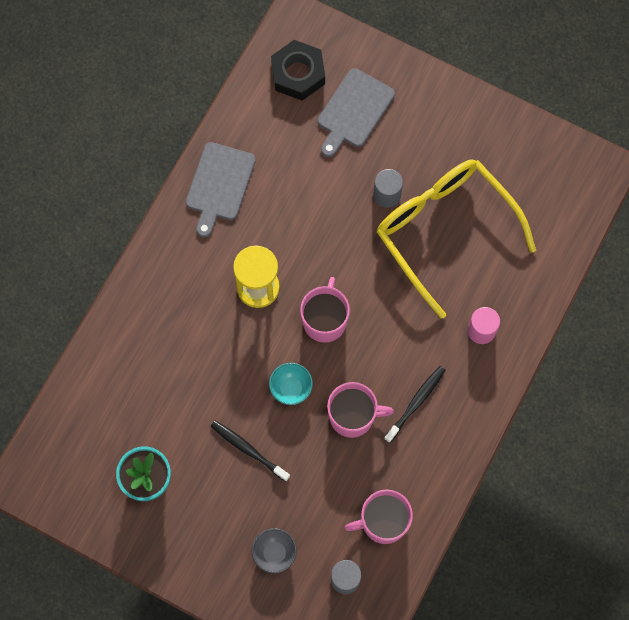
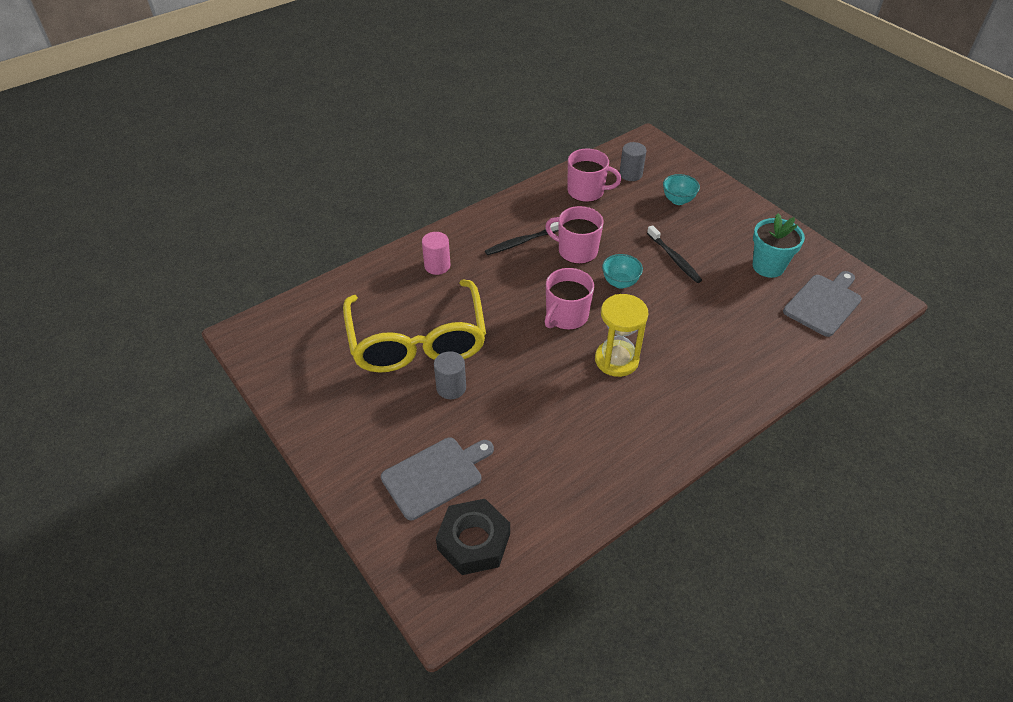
camera: 155 degrees left, 25 degrees down
(219, 185) = (618, 460): grey cutting board -> grey cutting board (824, 303)
(274, 553) = (678, 200): grey bowl -> turquoise bowl

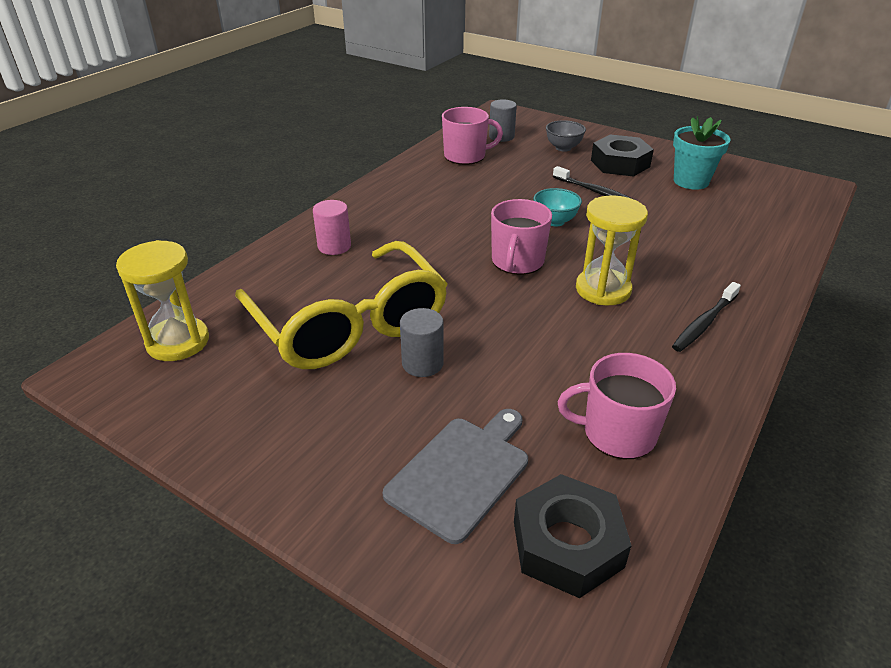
camera: 20 degrees left, 10 degrees down
(302, 325) = (178, 342): none -> yellow hourglass
(521, 242) = (422, 208): black toothbrush -> black toothbrush (704, 323)
(576, 251) = (488, 204): pink mug -> pink mug (617, 433)
(678, 200) = (563, 148): turquoise bowl -> grey bowl
(717, 231) = (620, 163): none -> black nut
(824, 303) = (767, 199): grey cutting board -> none

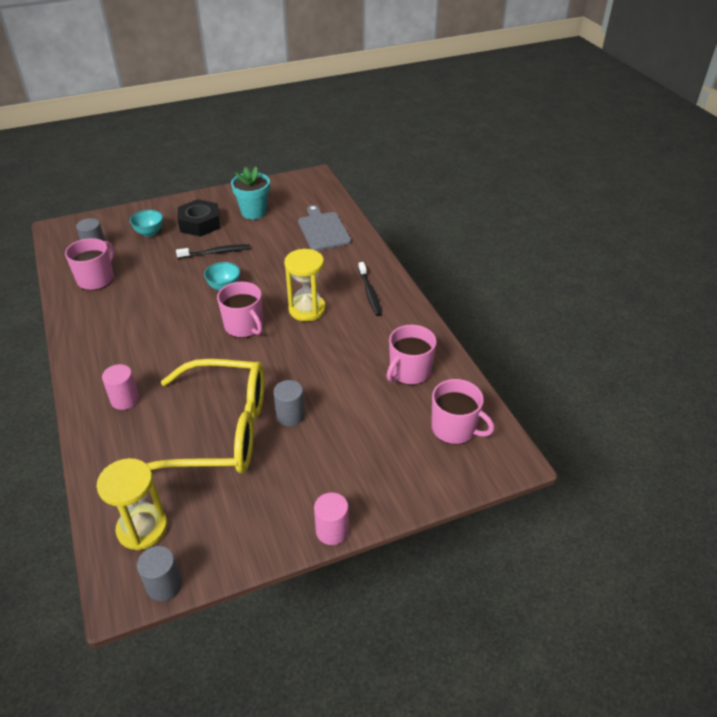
camera: 55 degrees left, 5 degrees up
(111, 395) = (164, 585): none -> grey cylinder
(269, 498) = (332, 531): none -> pink cylinder
(461, 473) = (384, 442): grey cutting board -> grey cutting board (323, 230)
(563, 148) = (149, 233): grey bowl -> turquoise bowl
(567, 544) = (455, 428): black nut -> pink mug

